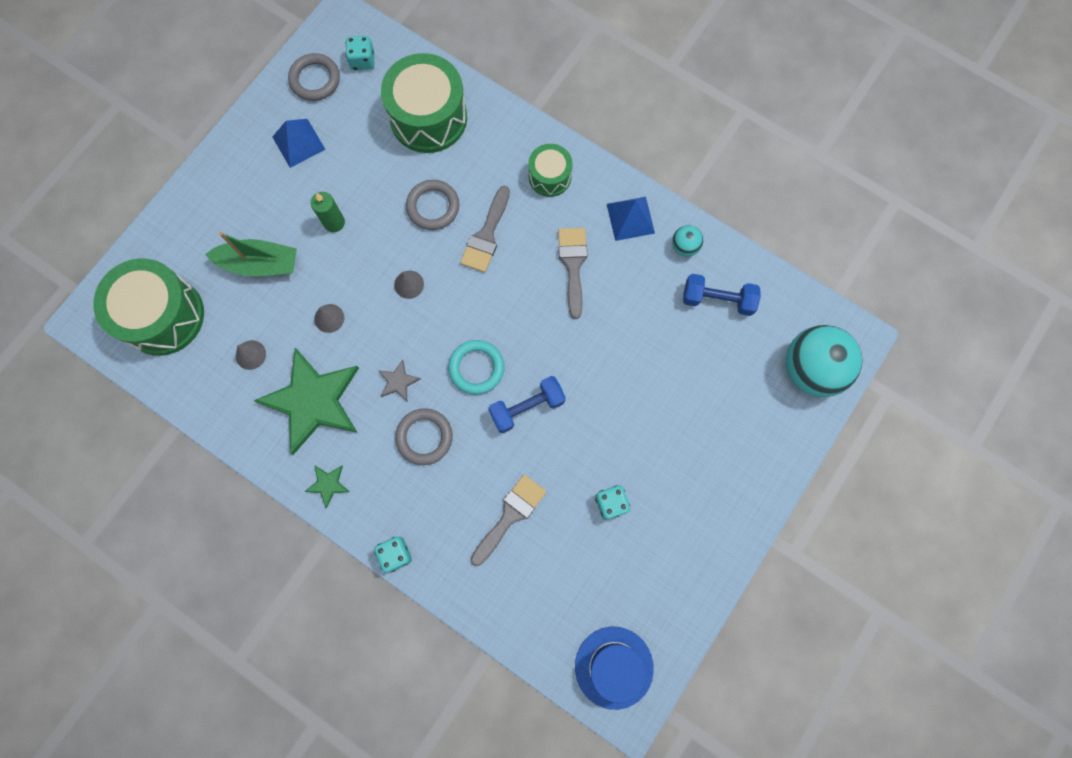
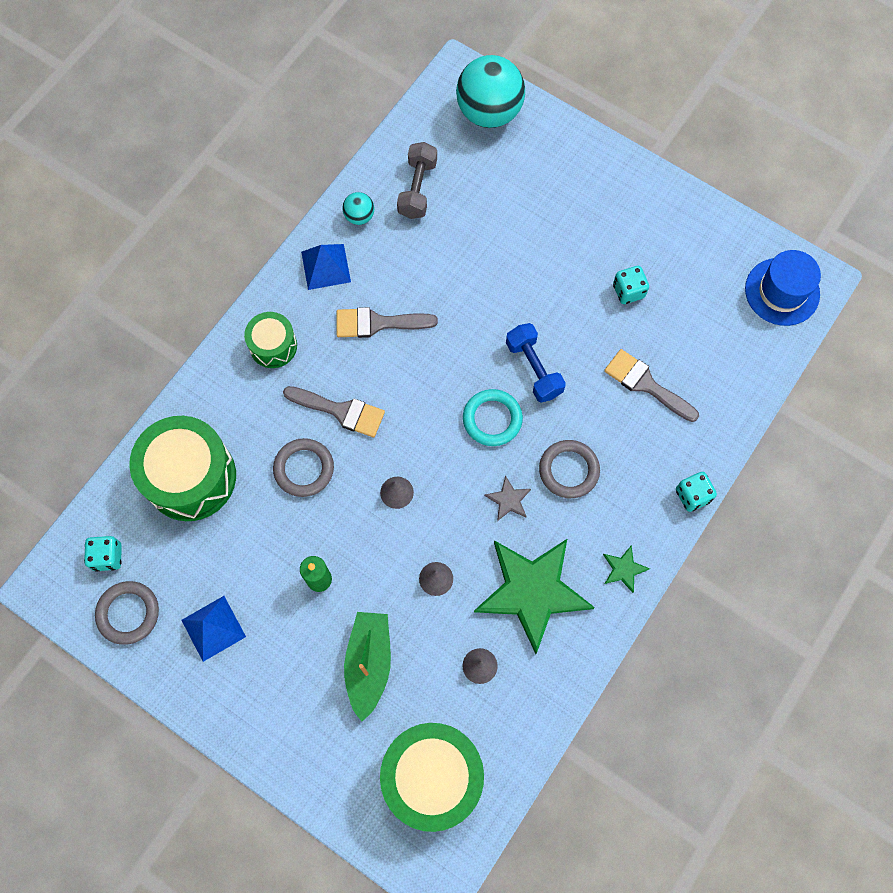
camera: 90 degrees left, 5 degrees down
(717, 299) = (417, 189): blue dumbbell -> grey dumbbell

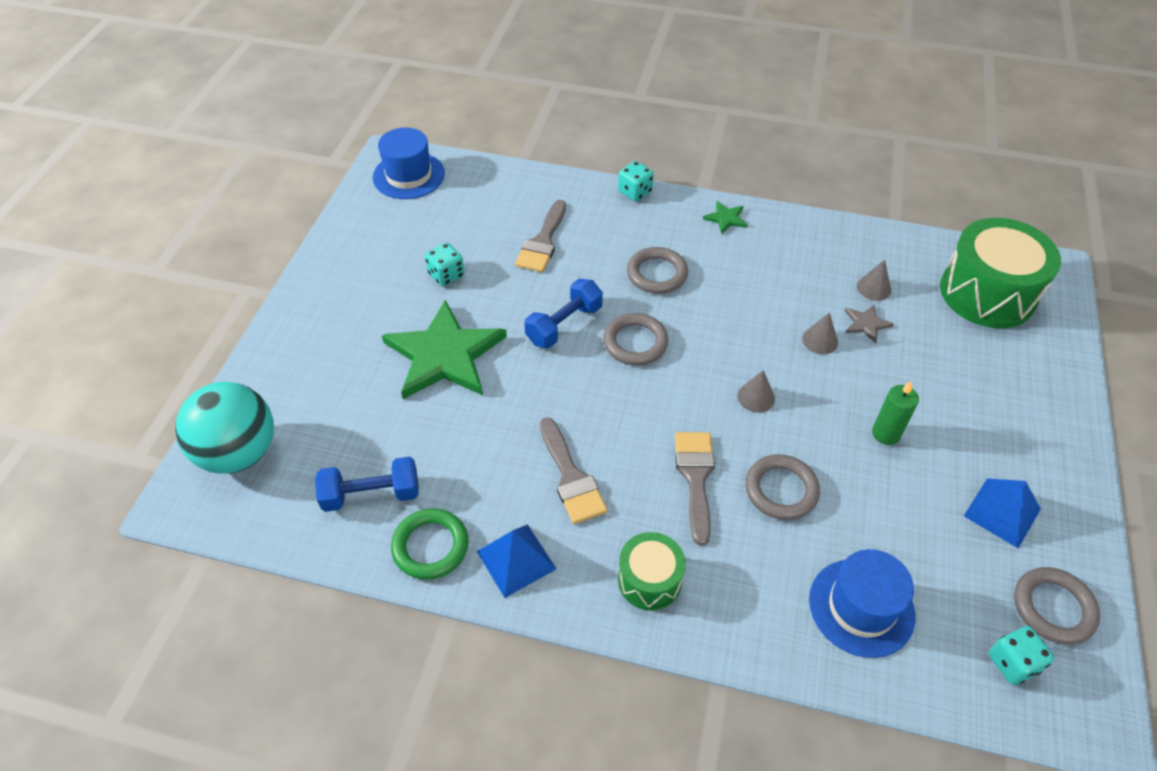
camera: 110 degrees left, 20 degrees down
(191, 477) = (861, 607): green drum -> blue hat
(359, 216) = (430, 546): turquoise ball -> green ring
(369, 663) = (933, 367): green boat -> none
(417, 189) = (371, 495): grey dumbbell -> blue dumbbell
(492, 419) = (635, 342): turquoise ring -> grey ring
(508, 500) = (710, 308): grey star -> grey star (866, 324)
(532, 591) = (784, 270): green star -> green star (444, 355)

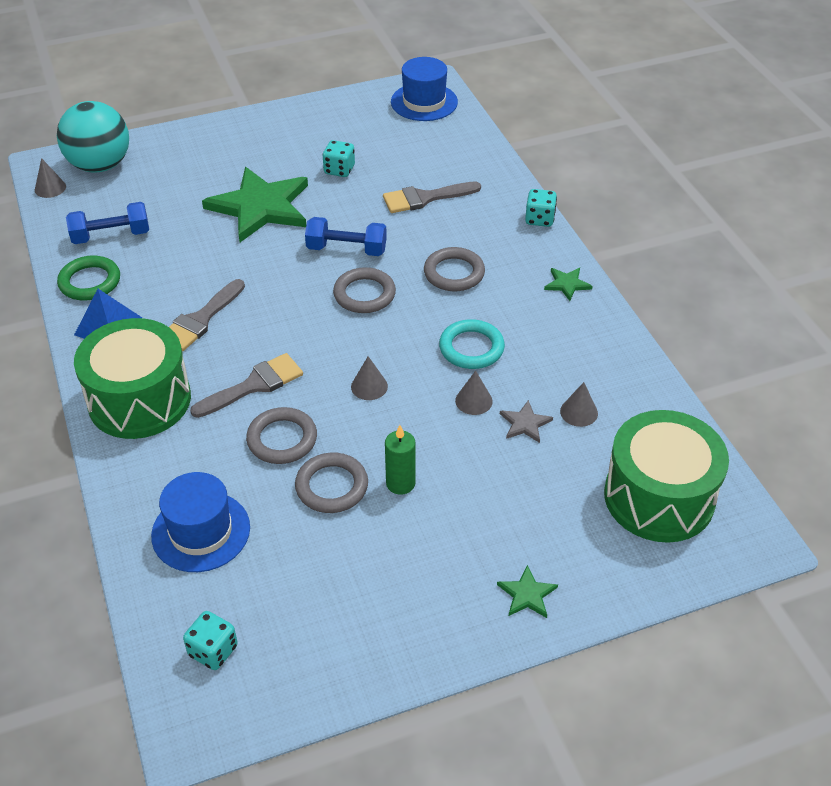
camera: 55 degrees right, 5 degrees down
(230, 516) = (50, 188): none -> grey cone
(371, 495) = (111, 236): blue dumbbell -> blue dumbbell turned 60 degrees counterclockwise
(649, 580) = (139, 400): green drum -> green drum, size x1.83
(757, 310) = (471, 348): none -> turquoise ring
(1002, 512) = (375, 595): blue pyramid -> none
(1046, 416) = (527, 594): none -> green star
(1053, 608) = (293, 664): grey ring -> grey ring (332, 486)

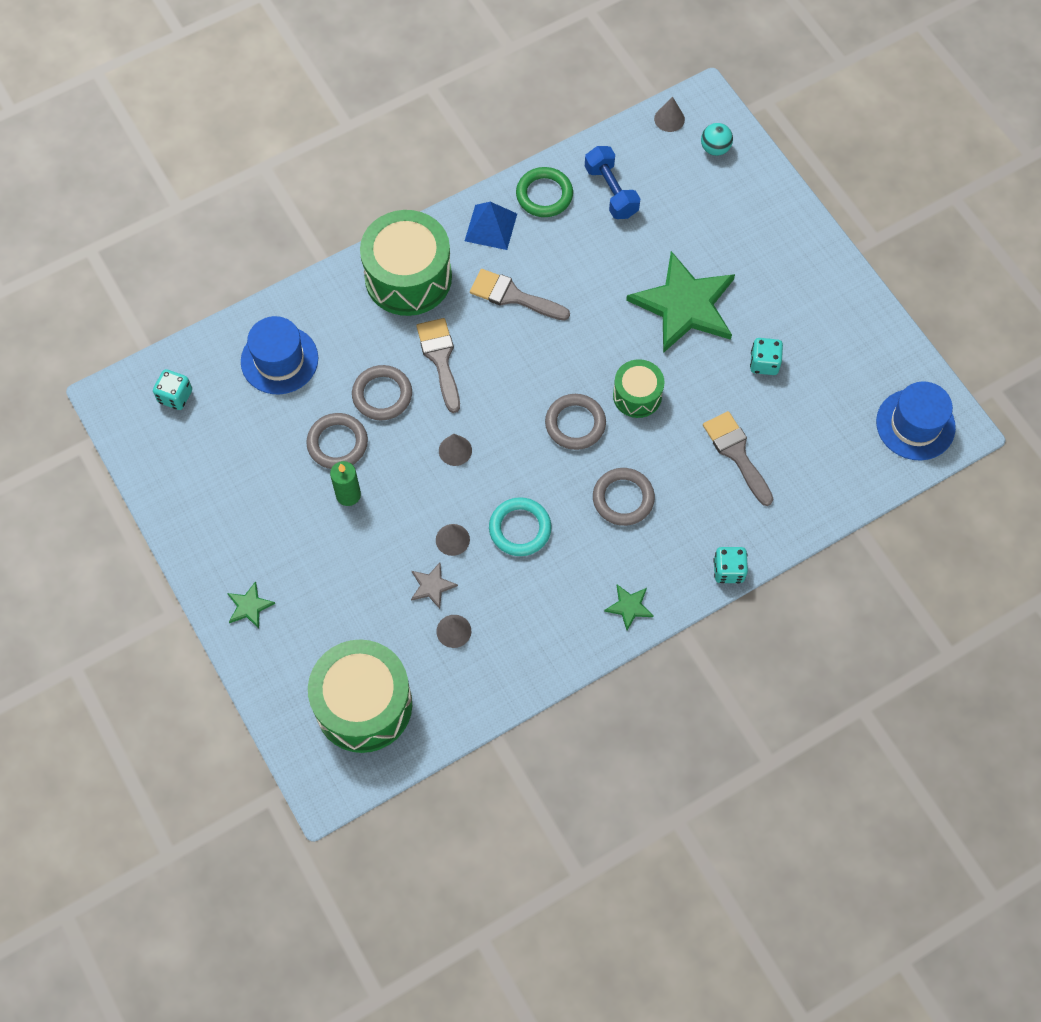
camera: 80 degrees right, 20 degrees up
(100, 165) = (715, 148): turquoise ball -> turquoise ball, size x0.45
(254, 385) = (440, 359): grey brush -> grey brush turned 150 degrees counterclockwise
(346, 249) = (637, 395): blue dumbbell -> green drum

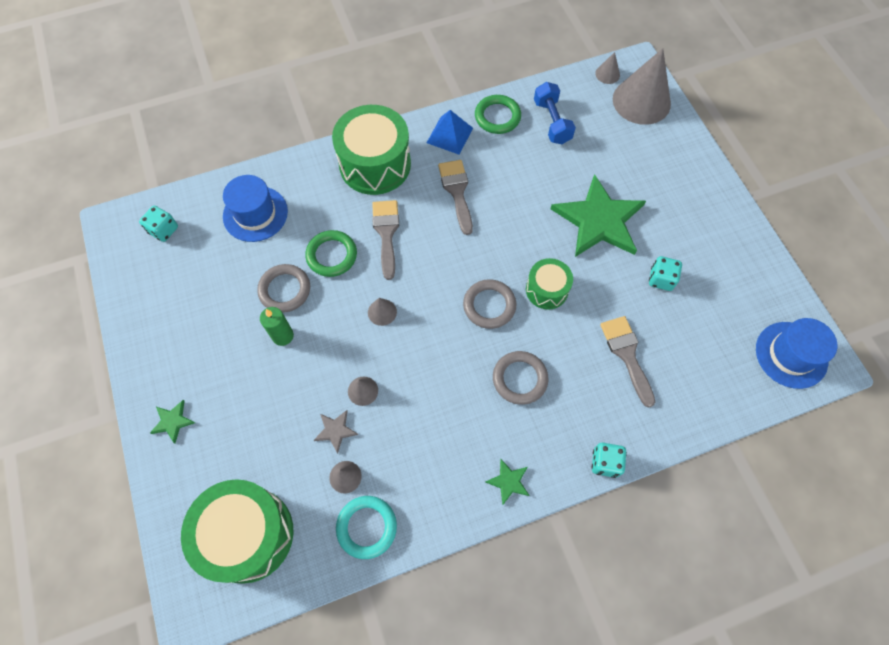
camera: 10 degrees right, 0 degrees up
(382, 395) = (332, 255): grey ring -> green ring
(513, 296) = (457, 192): grey brush -> grey brush turned 45 degrees clockwise
(520, 529) = (423, 391): turquoise ring -> turquoise ring (367, 527)
(715, 148) = (641, 101): turquoise ball -> grey cone

